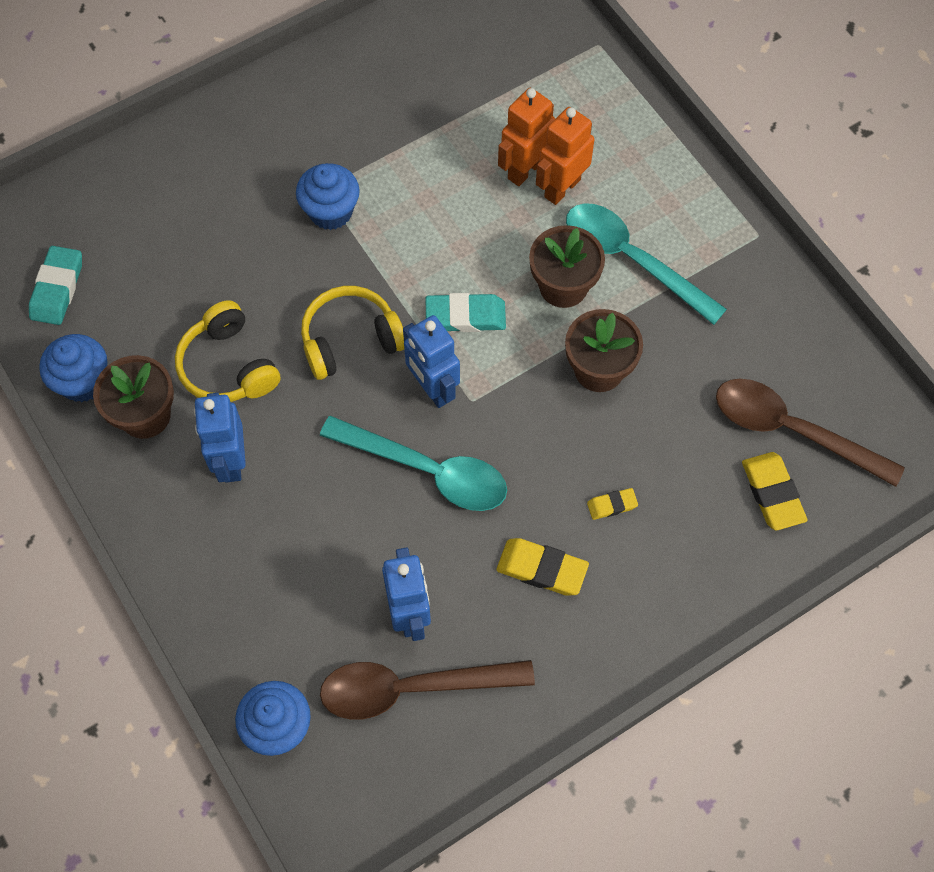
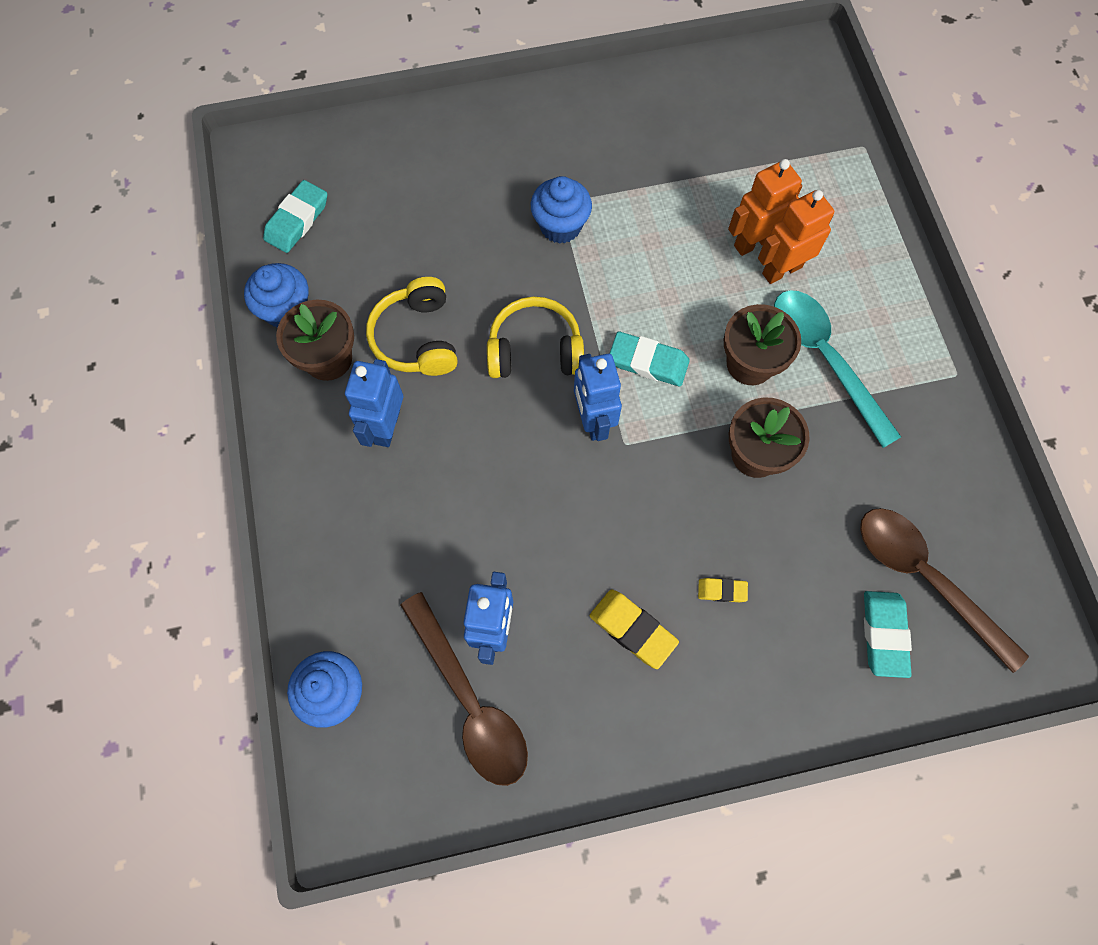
camera: 20 degrees right, 5 degrees up
(412, 688) = (469, 701): brown spoon -> brown spoon turned 135 degrees counterclockwise
(427, 470) = (559, 496): turquoise spoon -> none
(772, 493) = (884, 634): yellow eraser -> turquoise eraser

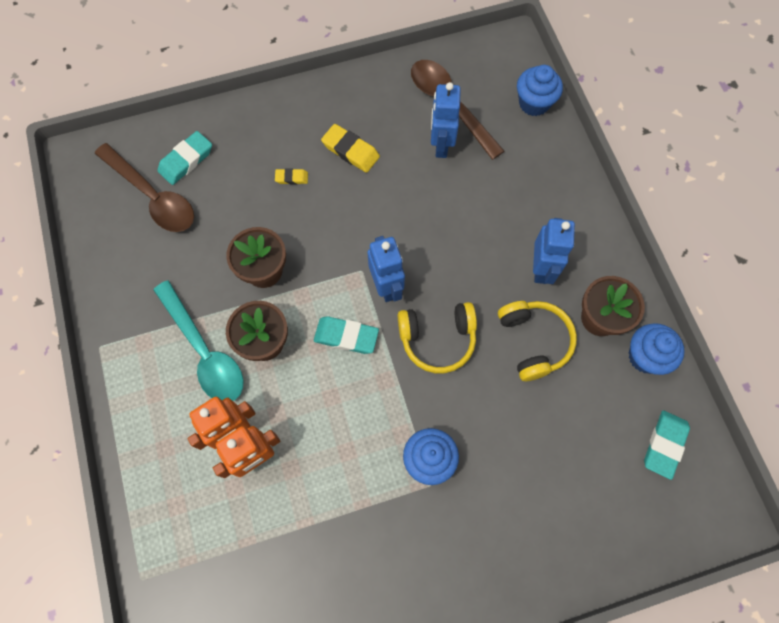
camera: 175 degrees right, 0 degrees up
(884, 634) = (186, 160): turquoise eraser -> turquoise eraser turned 45 degrees clockwise

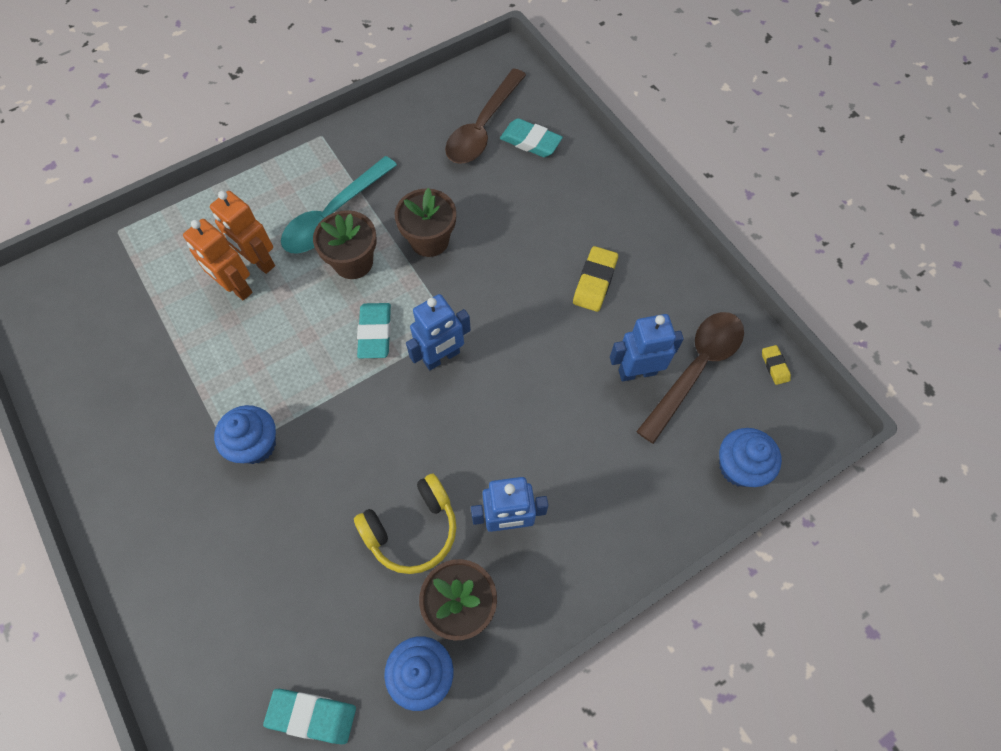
camera: 75 degrees right, 5 degrees down
(291, 178) = (542, 236): yellow eraser -> yellow eraser (774, 366)
(437, 339) = (391, 423): yellow headphones -> none

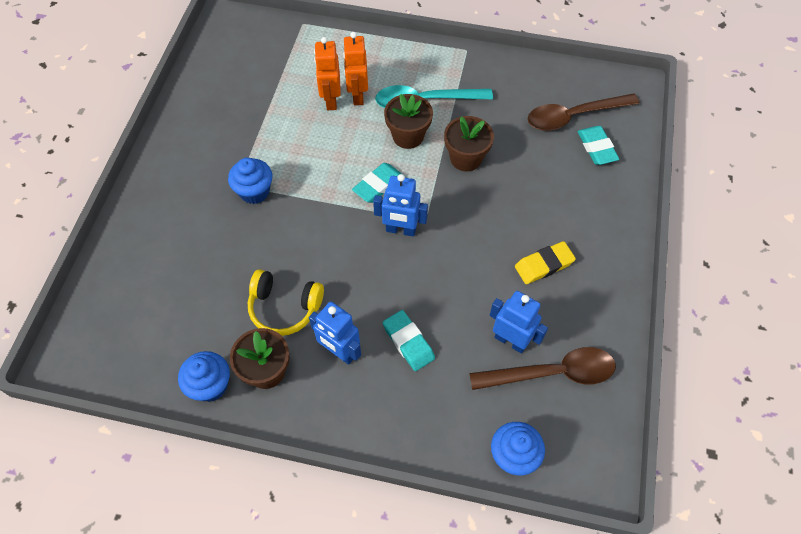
camera: 45 degrees right, 5 degrees down
(312, 716) = (140, 351): turquoise eraser -> turquoise eraser (408, 342)
(774, 366) = (610, 420): yellow eraser -> none

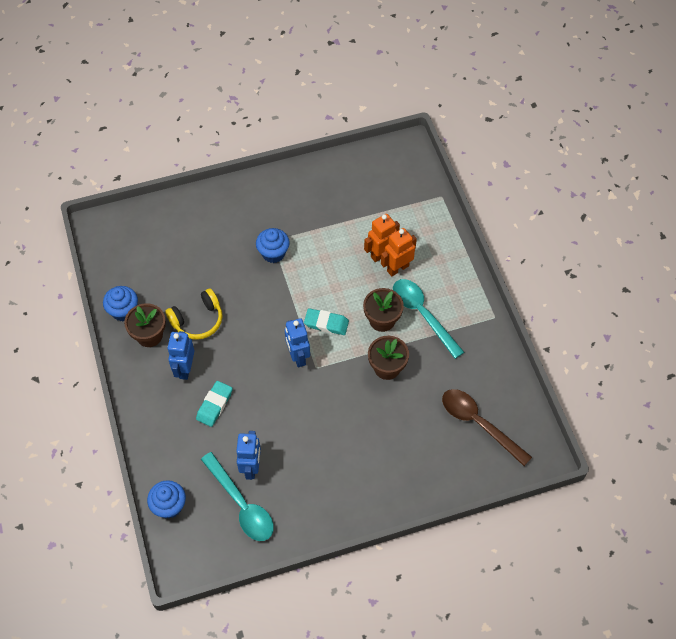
camera: 60 degrees right, 0 degrees up
(284, 308) = (198, 320): yellow headphones -> yellow headphones turned 105 degrees counterclockwise
(544, 265) = (325, 462): yellow eraser -> none
(552, 373) = (241, 504): brown spoon -> turquoise spoon
(596, 148) = (457, 453): turquoise eraser -> none

